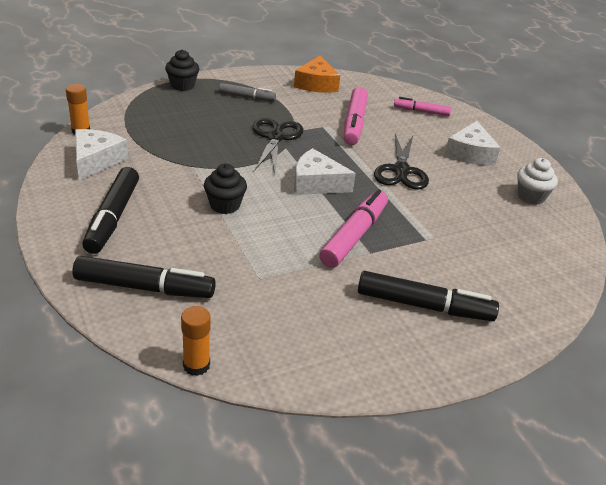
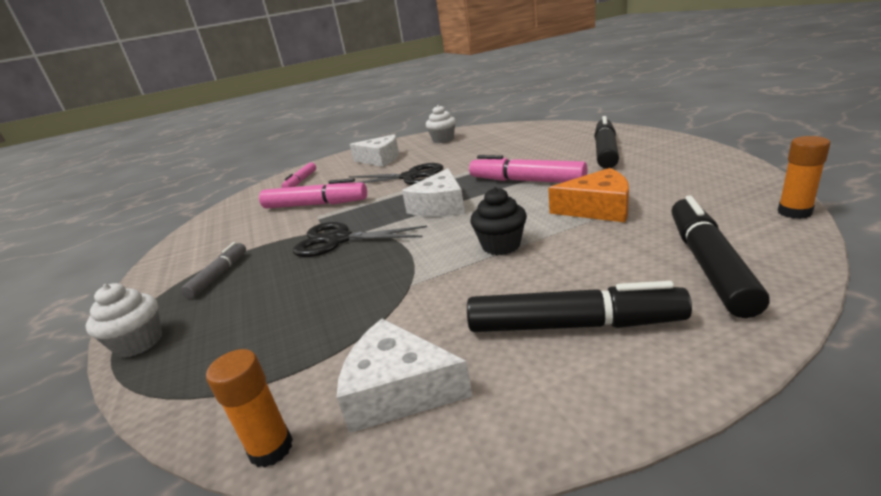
camera: 80 degrees left, 10 degrees down
(182, 85) = (139, 343): black cupcake -> white cupcake
(316, 84) = (209, 235): orange cheese -> orange cheese (597, 208)

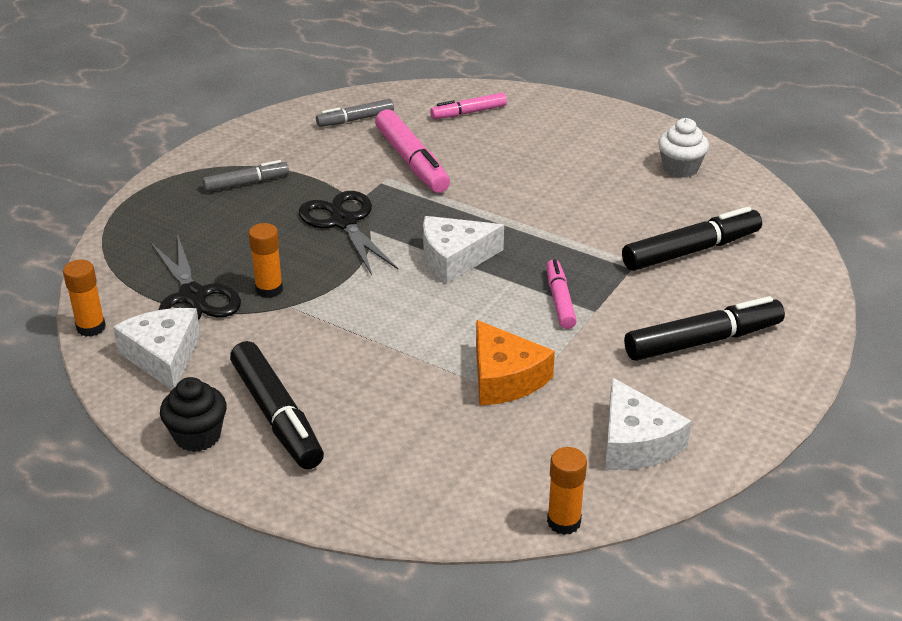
camera: 50 degrees right, 10 degrees up
(139, 343) = (144, 203): white cupcake -> none
(236, 217) = (355, 119): none -> grey marker
(374, 291) = (269, 289): none -> orange glue stick
(380, 159) = (573, 144): white cheese -> white cheese (635, 442)
(410, 177) = (525, 199): black scissors -> black scissors (193, 296)
(501, 245) = (386, 335): black cupcake -> black cupcake (197, 436)
(526, 181) = (559, 300): pink marker -> pink marker, size x0.60
(708, 264) = (413, 474): black marker -> black marker (690, 251)

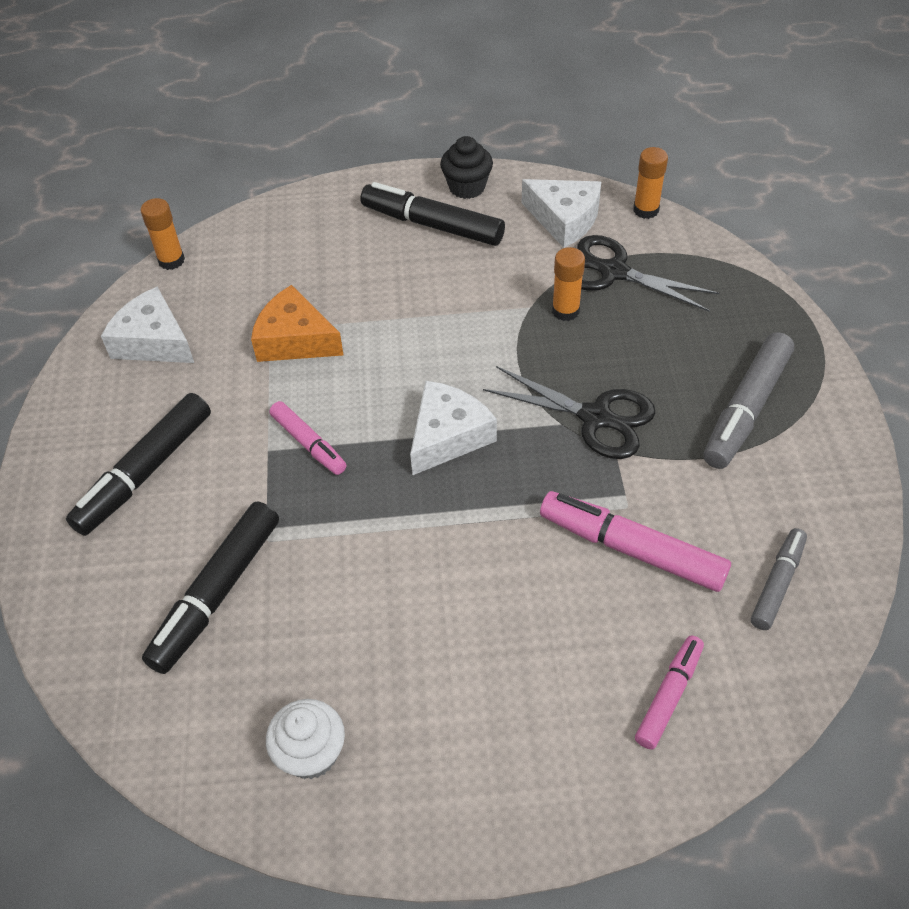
camera: 145 degrees right, 15 degrees up
(246, 183) = (746, 409): grey marker -> grey marker, size x1.66

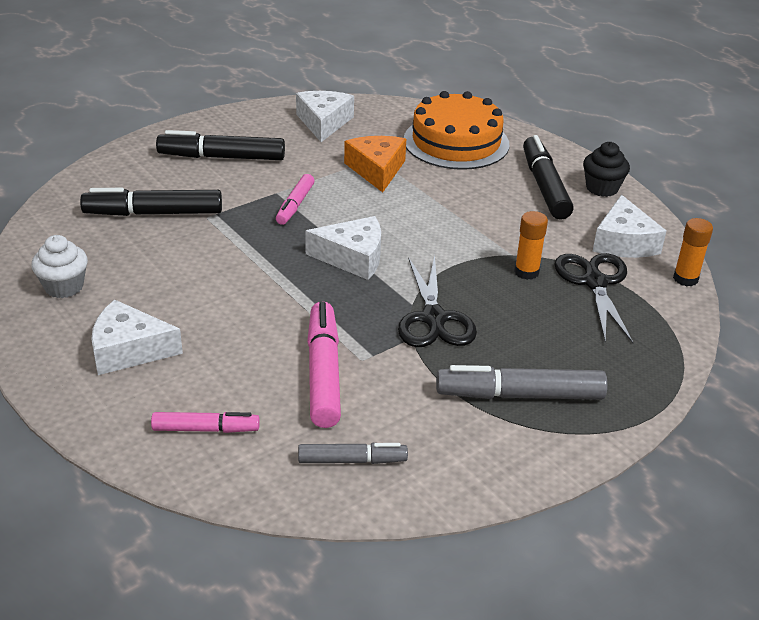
camera: 55 degrees right, 15 degrees down
(171, 260) = (395, 104): orange glue stick -> none
(295, 249) = (456, 142): none -> orange cake
(487, 723) = (129, 350): none -> white cheese

